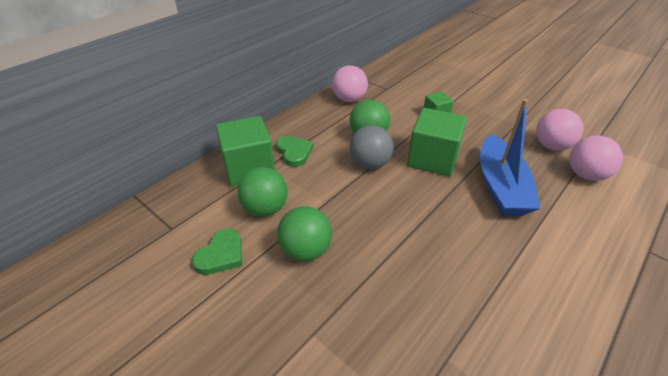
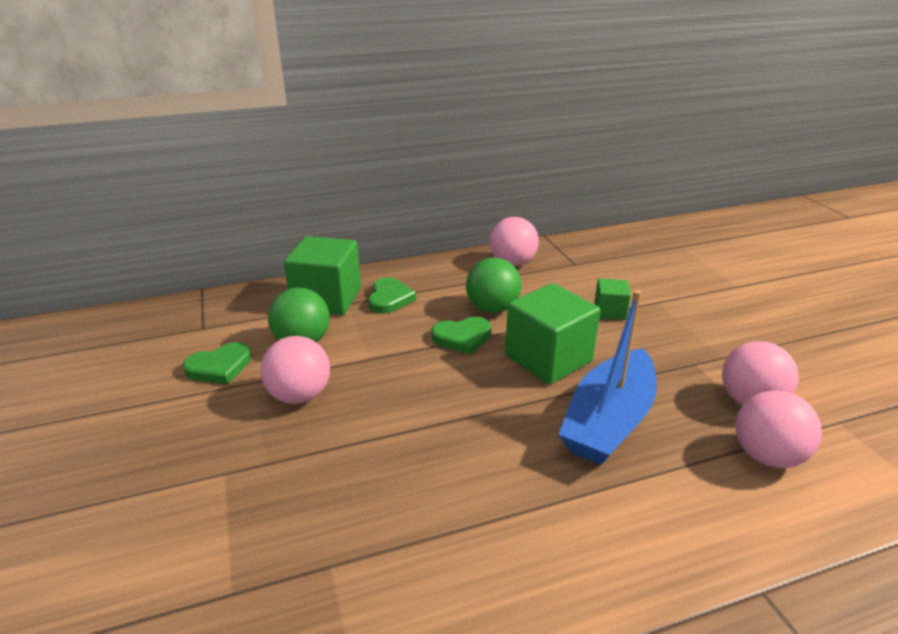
camera: 30 degrees right, 10 degrees down
(305, 250) = (299, 395): green ball -> pink ball
(370, 164) = (462, 337): grey ball -> green heart

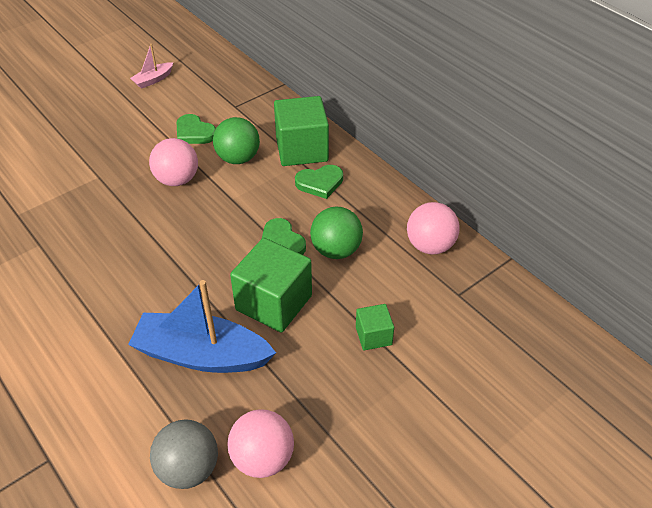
camera: 70 degrees right, 15 degrees up
(58, 385) = (153, 80): none -> pink boat
(766, 456) = (188, 469): pink ball -> grey ball

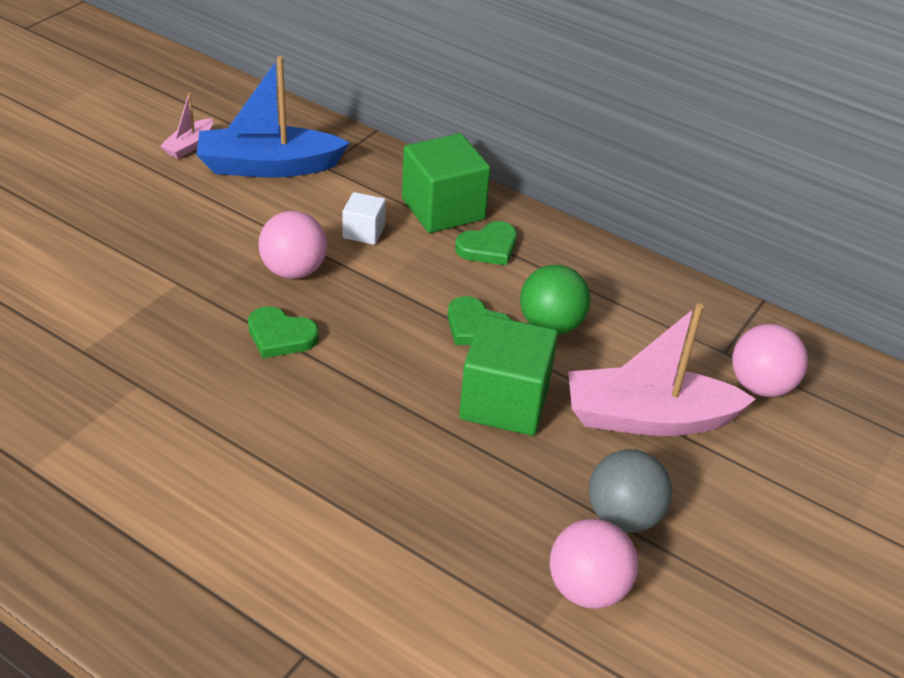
camera: 20 degrees left, 5 degrees down
(188, 469) = (500, 622): grey ball -> grey ball (623, 516)
(194, 133) = (285, 207): green heart -> green heart (280, 336)
(202, 355) = (445, 482): blue boat -> blue boat (269, 166)
(238, 158) = (364, 232): green ball -> white cube
(373, 336) = (648, 418): green cube -> pink boat
(430, 246) = (663, 301): pink ball -> pink ball (760, 386)

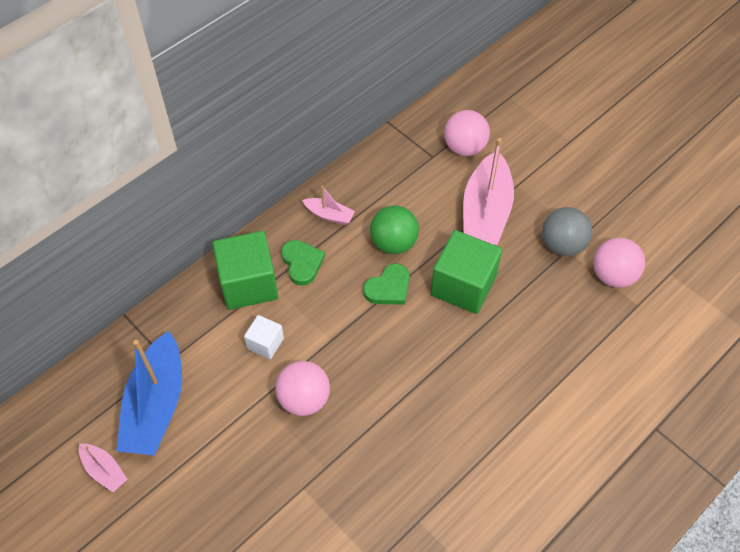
camera: 75 degrees left, 15 degrees up
(280, 336) = (379, 416): green heart -> none
(572, 262) = (329, 215): none -> pink boat

